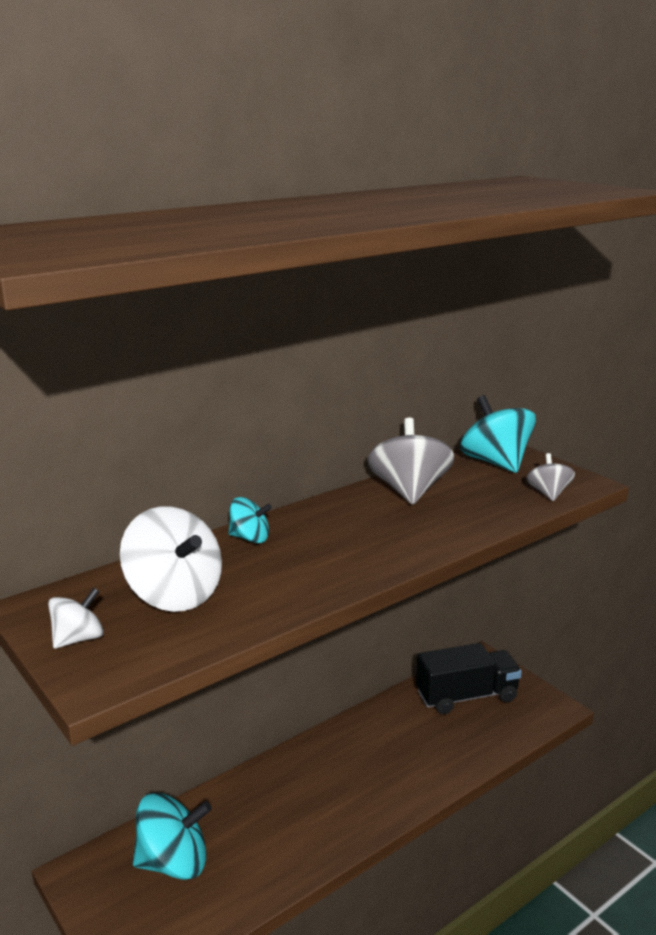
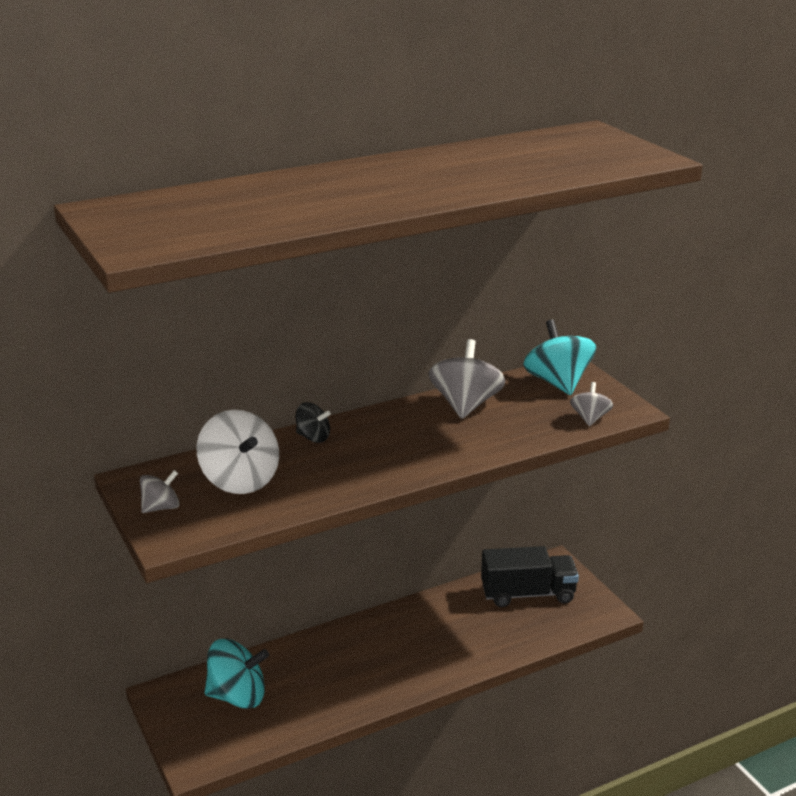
camera: 10 degrees right, 5 degrees up
(78, 639) = (161, 507): white spinning top -> grey spinning top
(250, 538) = (313, 437): turquoise spinning top -> black spinning top

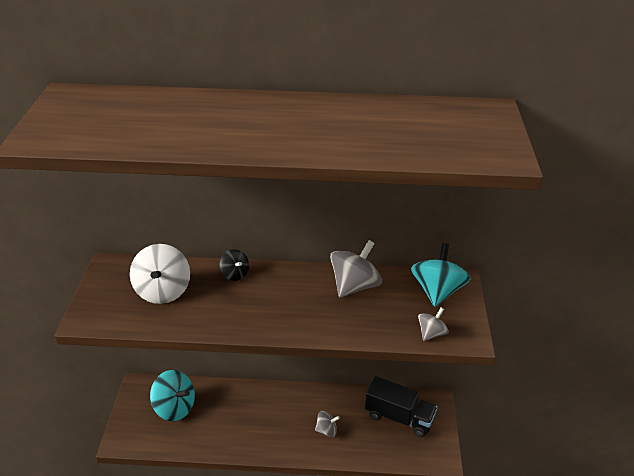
camera: 30 degrees right, 10 degrees up
(161, 507) = (103, 293): grey spinning top -> grey spinning top (326, 430)

